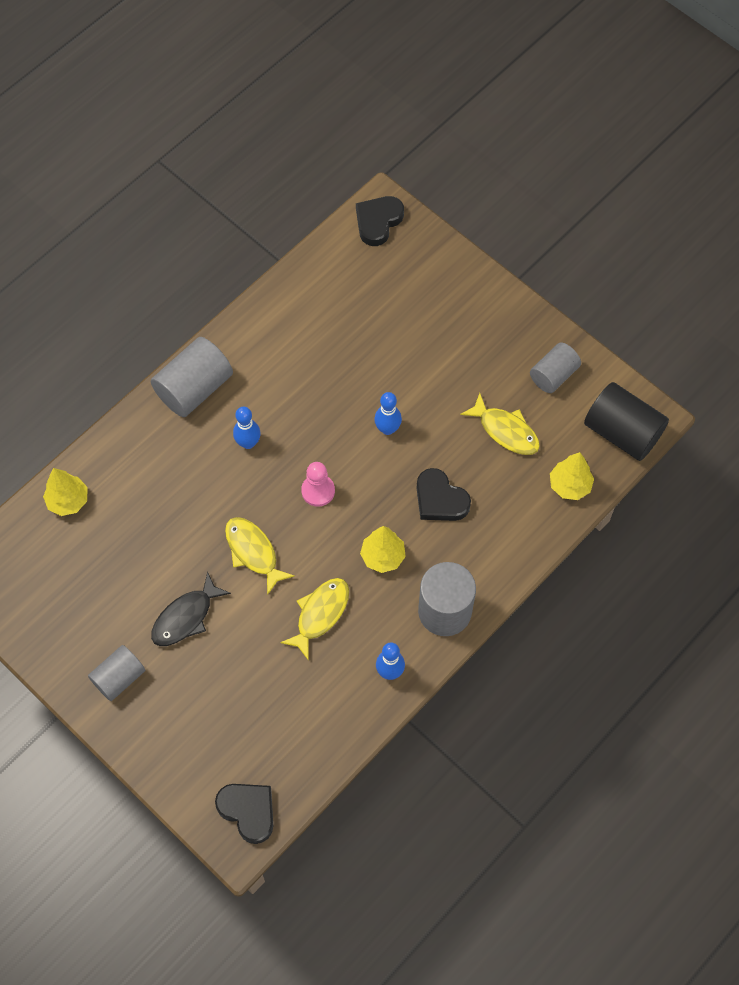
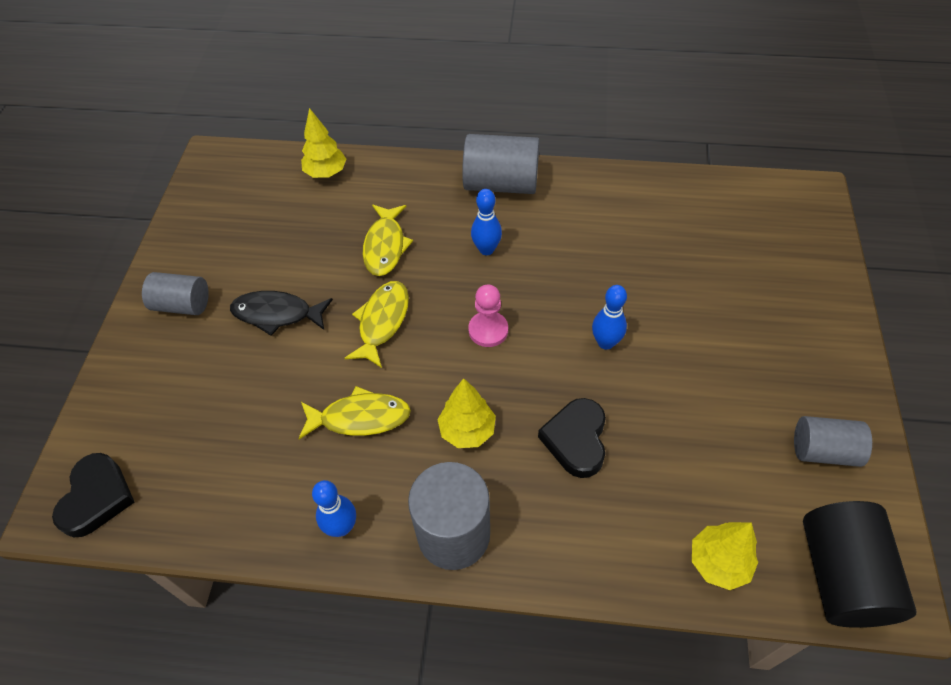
camera: 55 degrees right, 10 degrees down
(378, 222) = (795, 200): black heart -> none
(505, 431) = (712, 448): yellow fish -> yellow fish (385, 246)

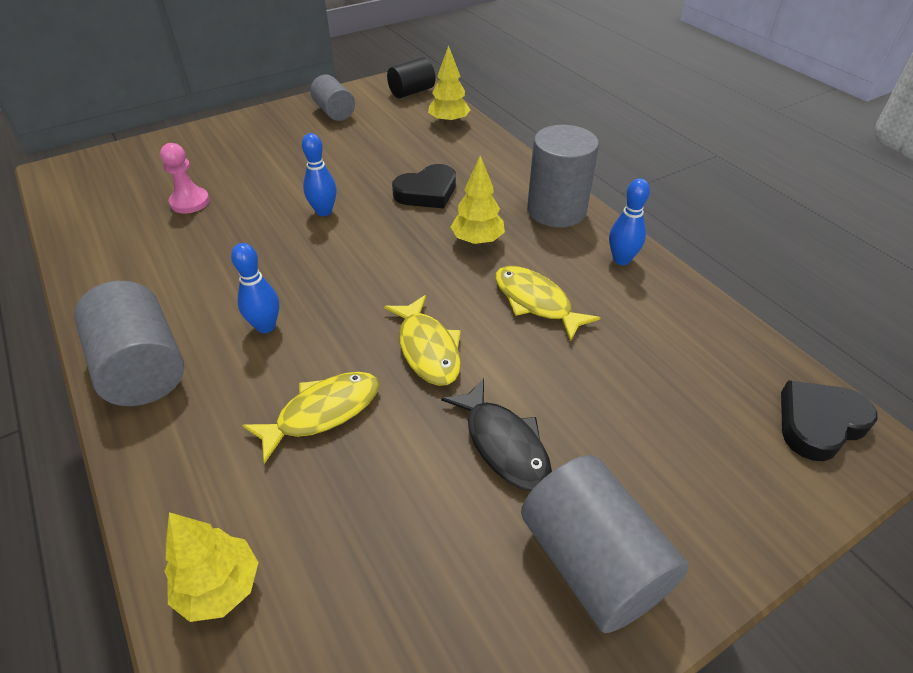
camera: 130 degrees left, 10 degrees down
(182, 305) = (592, 562): grey cylinder -> grey cylinder, size x1.57
(382, 322) = (427, 349): yellow fish -> yellow fish turned 90 degrees counterclockwise
(488, 330) = (370, 276): pink pawn -> pink pawn (190, 202)
(841, 575) = (412, 92): black cylinder -> black cylinder, size x0.64

